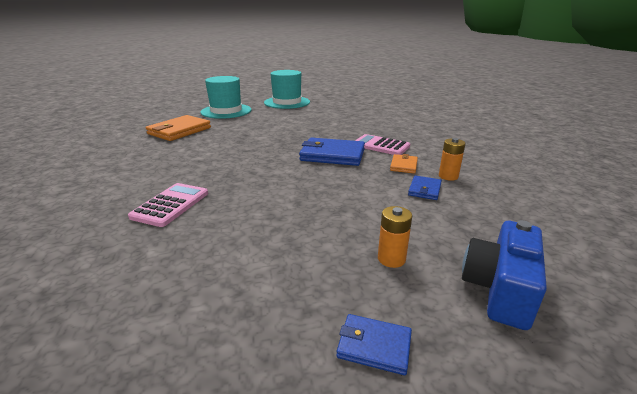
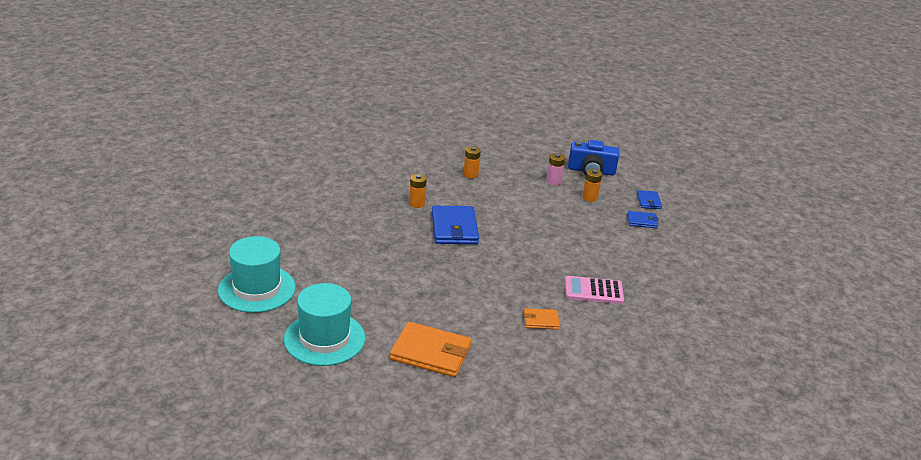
camera: 110 degrees left, 5 degrees up
(381, 146) = (417, 204): pink calculator -> orange battery
(403, 165) = (460, 192): orange wallet -> orange wallet (541, 321)
(424, 190) = (500, 185): blue wallet -> blue wallet (642, 221)
(443, 233) = (553, 181): none -> pink battery

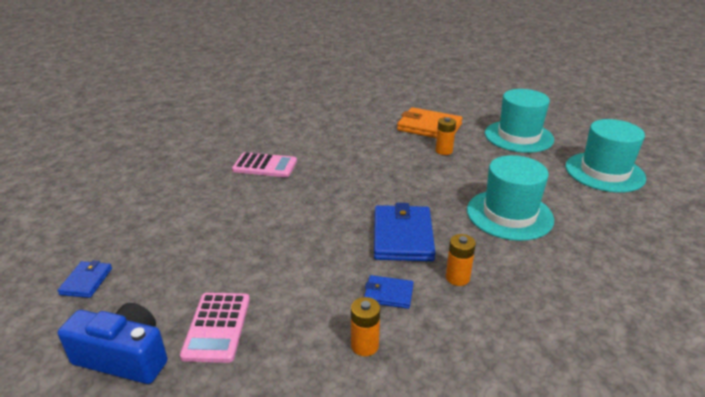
camera: 170 degrees left, 0 degrees up
(368, 245) = (509, 214): none -> turquoise hat
(541, 321) = (330, 144): orange wallet -> none
(553, 181) = (217, 327): pink battery -> pink calculator
(589, 198) = (178, 289): orange battery -> orange battery (444, 151)
(642, 221) = (133, 245): blue wallet -> blue wallet (388, 294)

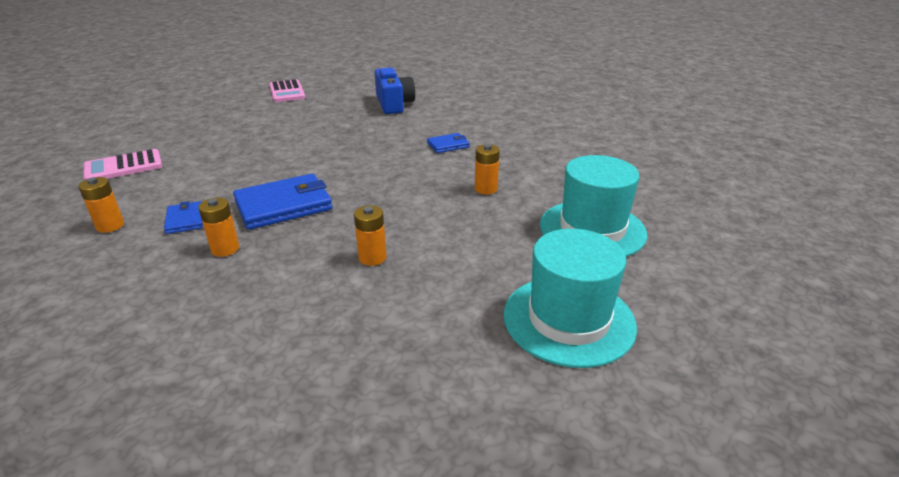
camera: 60 degrees right, 0 degrees up
(86, 281) = (164, 116): blue wallet -> blue wallet (448, 145)
(124, 357) = (87, 150): blue camera -> blue camera (393, 104)
(265, 166) = (360, 120): pink calculator -> pink calculator (287, 92)
(429, 127) = (535, 169): orange wallet -> none
(509, 214) = (372, 258): turquoise hat -> orange battery

